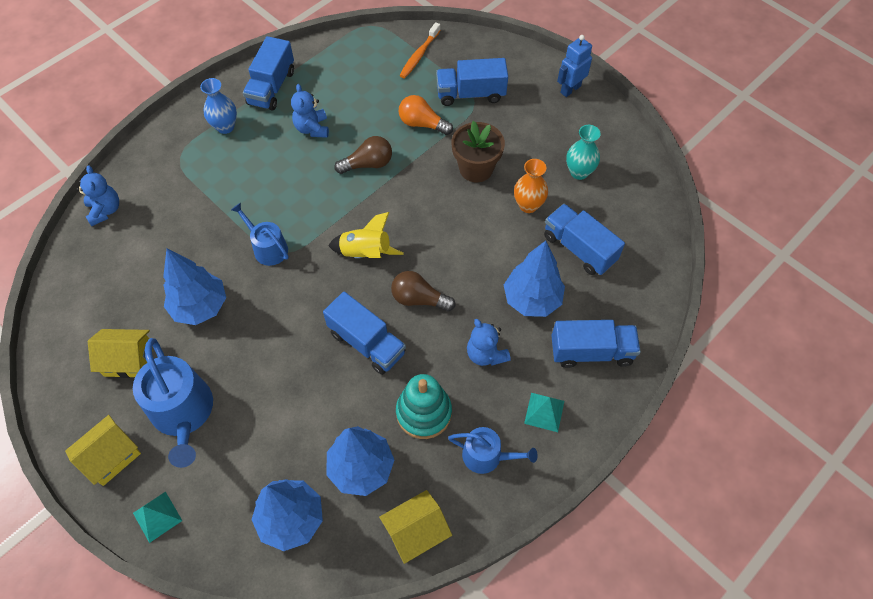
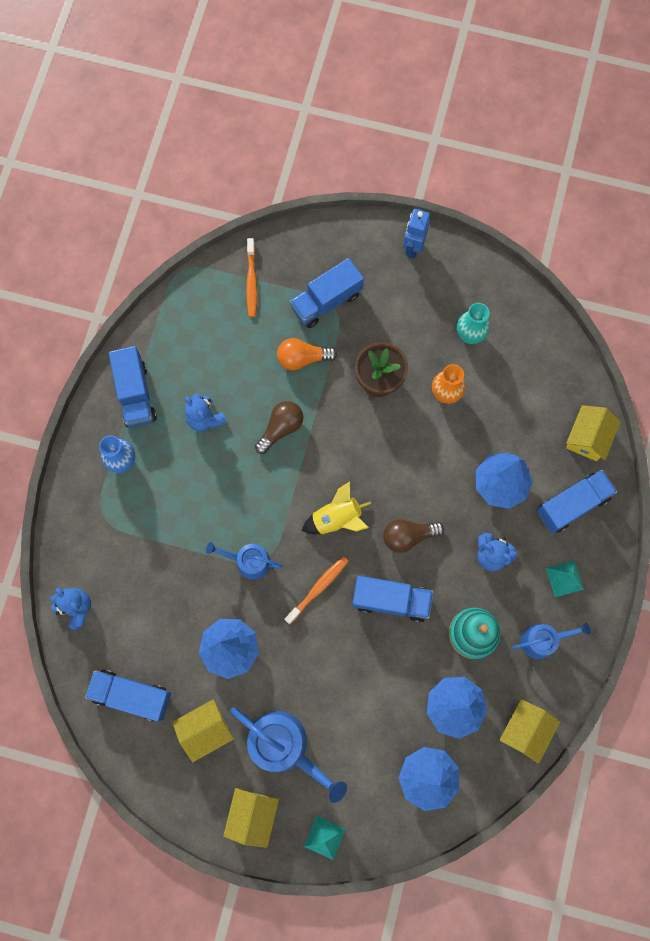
camera: 30 degrees left, 15 degrees up
(310, 299) = (318, 588): none -> orange toothbrush
(579, 248) = (511, 413): blue truck -> blue truck (132, 695)
(641, 303) = (588, 438): none -> yellow house

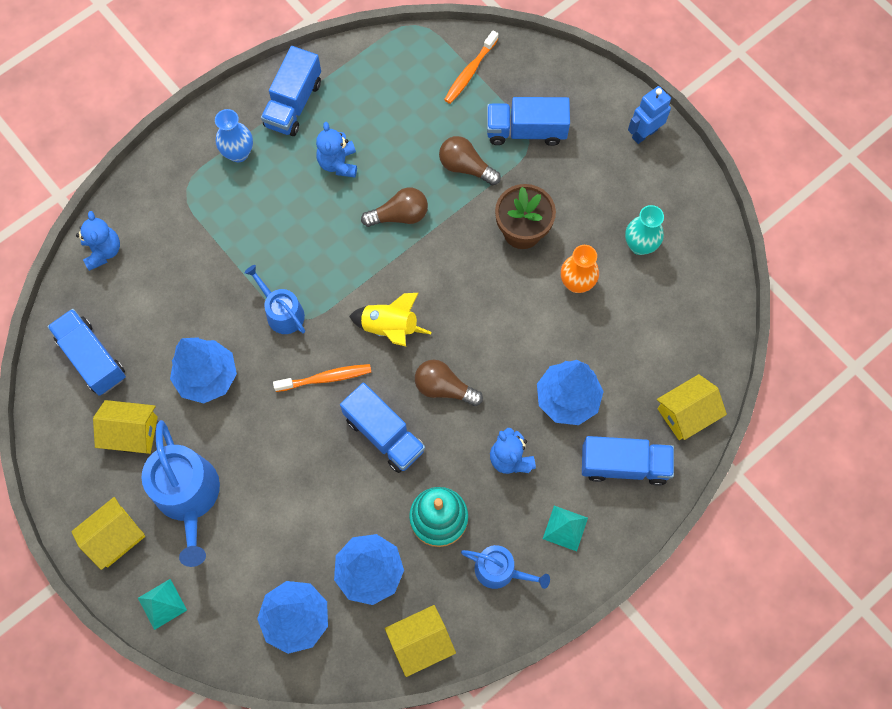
camera: 35 degrees right, 5 degrees down
(302, 358) = (466, 167): orange light bulb -> brown light bulb

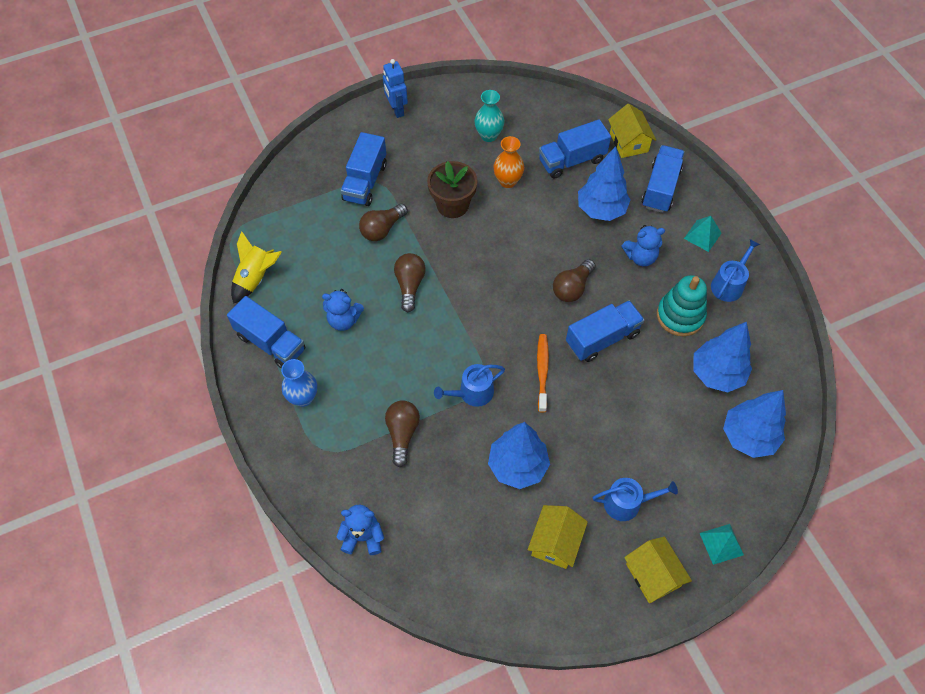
camera: 75 degrees left, 10 degrees down
(92, 358) = (472, 566): blue truck -> blue truck (572, 160)
(189, 497) = (627, 503): blue watering can -> blue watering can, size x0.59
(219, 257) = (402, 434): none -> brown light bulb
(390, 328) = (510, 314): yellow rocket -> yellow rocket (256, 278)
(420, 642) = (778, 350): yellow house -> none
(470, 72) = (295, 206): orange toothbrush -> none

